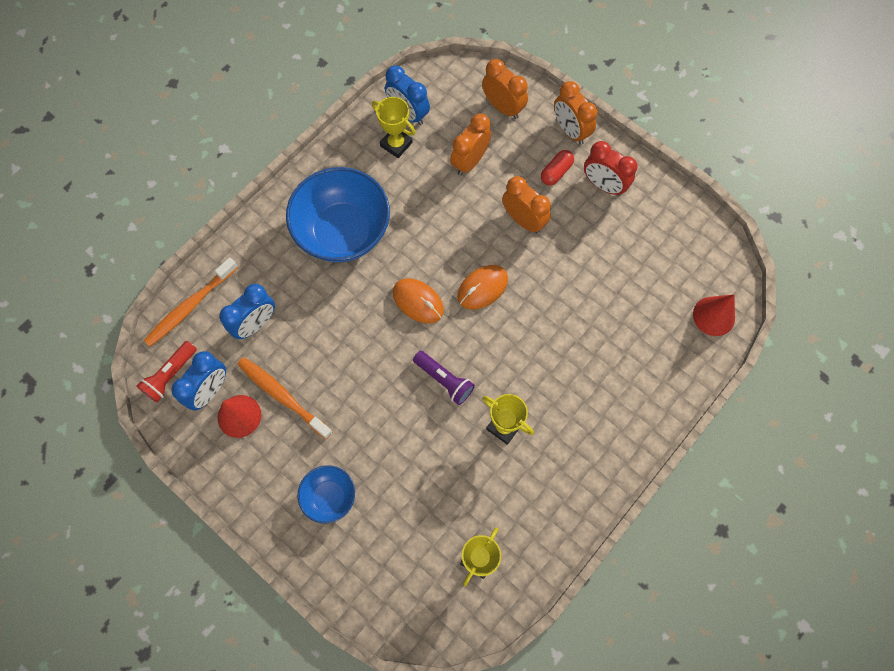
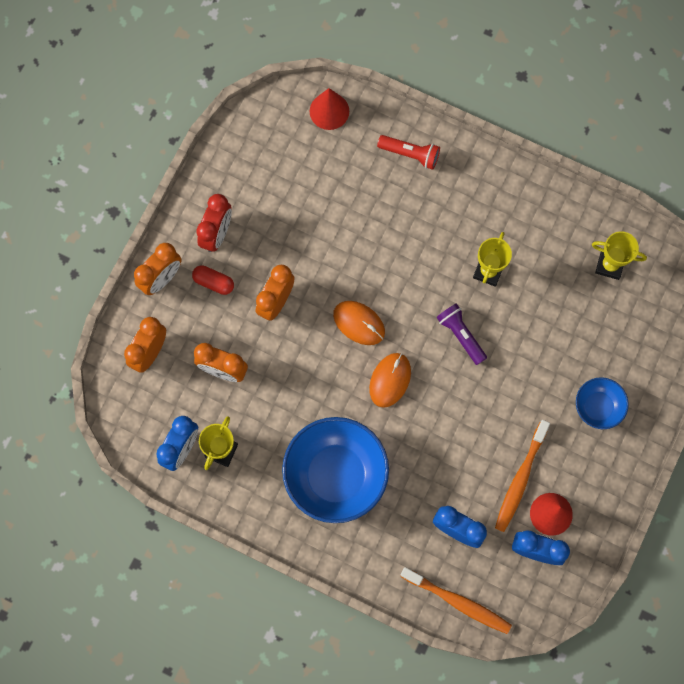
camera: 105 degrees left, 5 degrees up
(170, 375) = (532, 595): red flashlight -> red flashlight (410, 154)
(444, 380) = (461, 335): purple flashlight -> purple flashlight turned 60 degrees counterclockwise

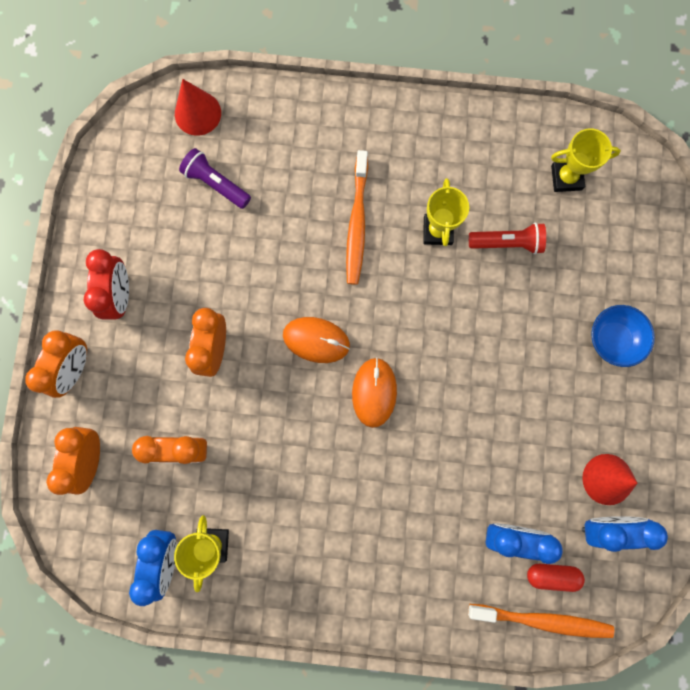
camera: 20 degrees left, 5 degrees up
(214, 282) = (135, 352): red capsule -> red capsule (552, 575)
(335, 475) = (352, 524): blue bowl -> none
(410, 154) = (305, 131): red flashlight -> red flashlight (507, 243)
(461, 335) = (434, 313): purple flashlight -> purple flashlight (216, 183)
(520, 479) = (559, 452): orange toothbrush -> orange toothbrush (357, 223)

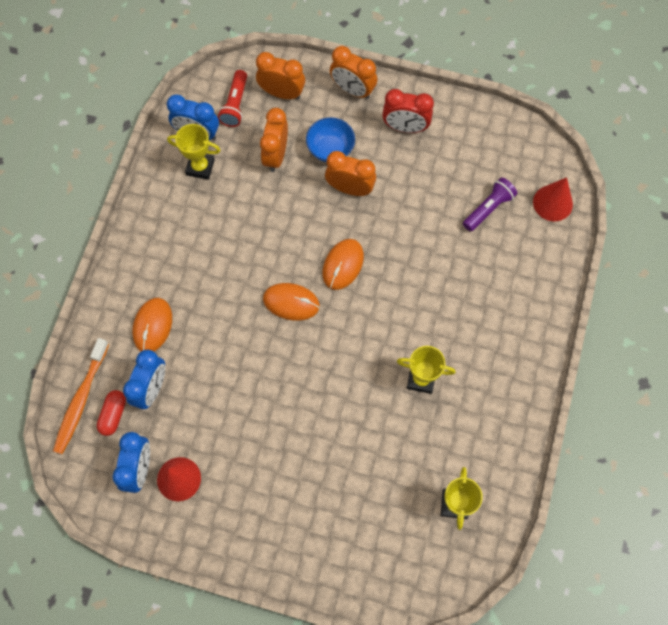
camera: 100 degrees right, 10 degrees down
(357, 223) = (437, 313): orange toothbrush -> none
(434, 554) = (153, 326): none -> orange mouse
(507, 243) = (401, 437): red flashlight -> red flashlight (235, 104)
(613, 339) = (297, 512): blue bowl -> blue bowl (330, 149)

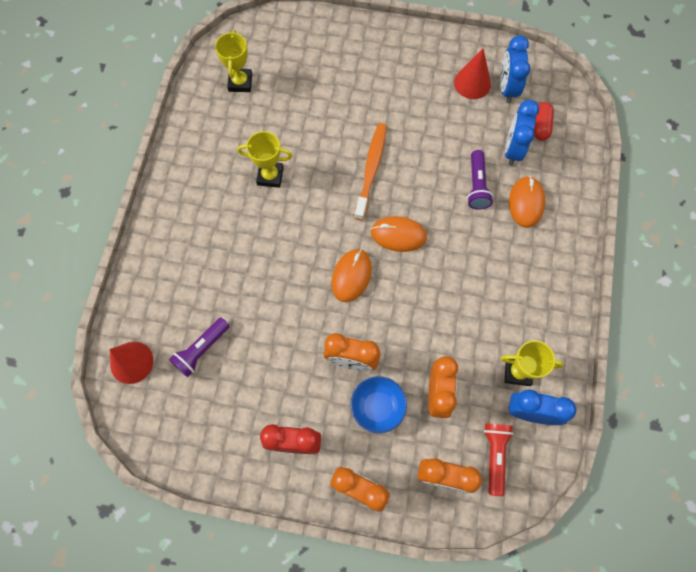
camera: 175 degrees right, 0 degrees up
(81, 400) = (573, 135): orange toothbrush -> orange toothbrush (371, 169)
(200, 349) = (476, 185): none -> purple flashlight

